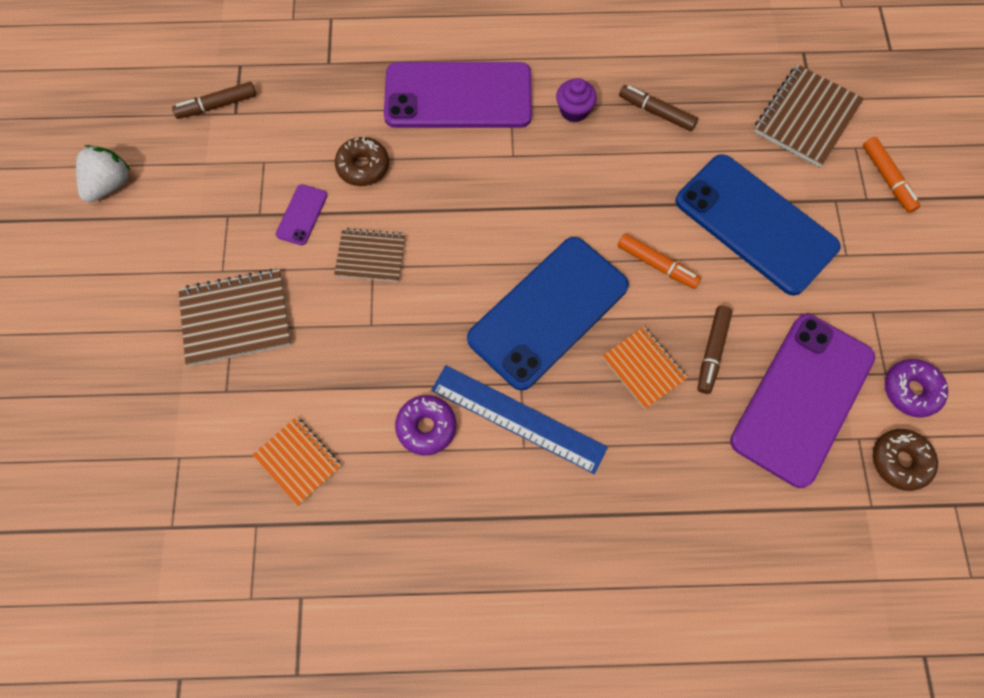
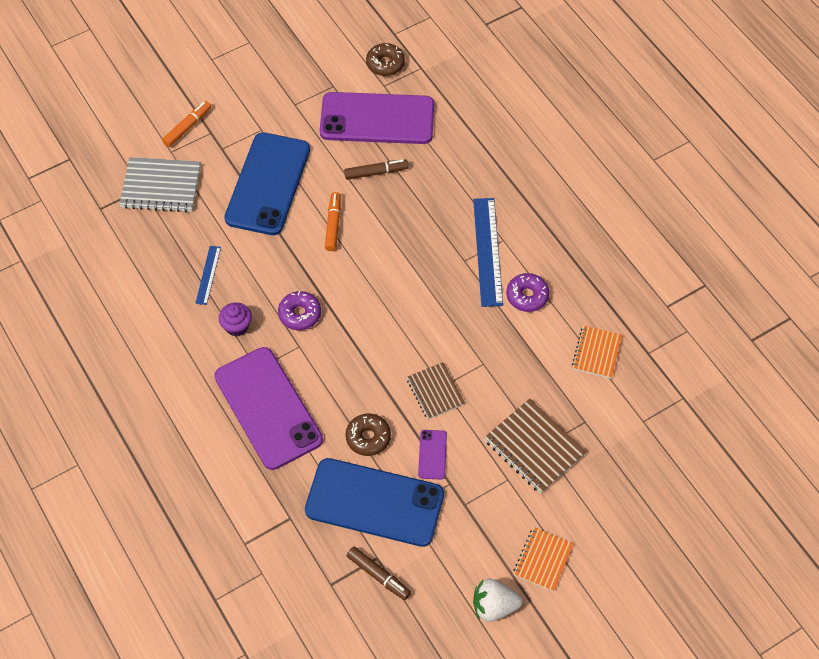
camera: 120 degrees left, 10 degrees down
(302, 215) = (432, 454): purple phone -> purple phone turned 75 degrees counterclockwise
(548, 312) = (407, 268): blue phone -> blue phone (374, 502)
(643, 368) = (410, 202): orange notebook -> orange notebook (543, 560)
(656, 112) = (208, 275): brown marker -> blue ruler
(806, 118) = (161, 186): brown notebook -> grey notebook
(910, 390) = (337, 71): purple donut -> purple donut (300, 314)

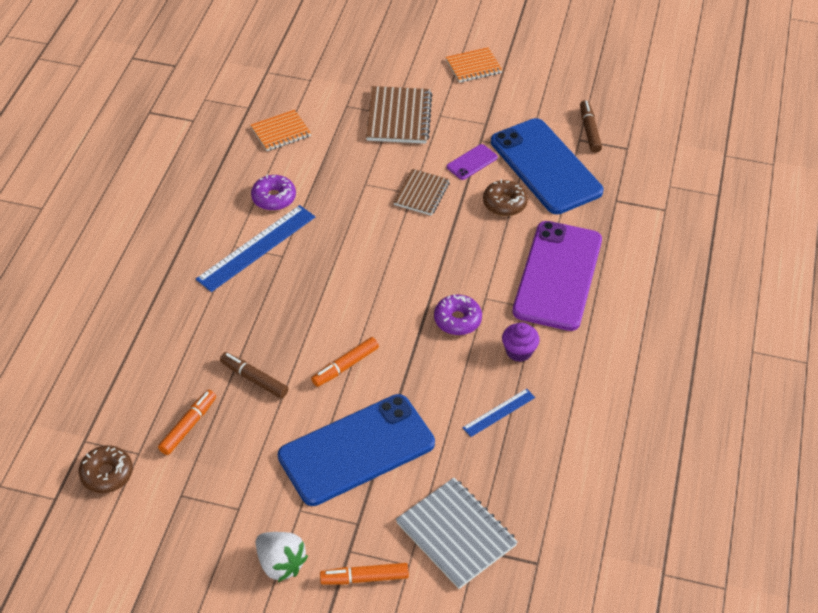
camera: 135 degrees left, 10 degrees down
(377, 119) = (188, 426): purple phone -> orange marker
(494, 606) = (533, 69): white strawberry -> white strawberry (280, 564)

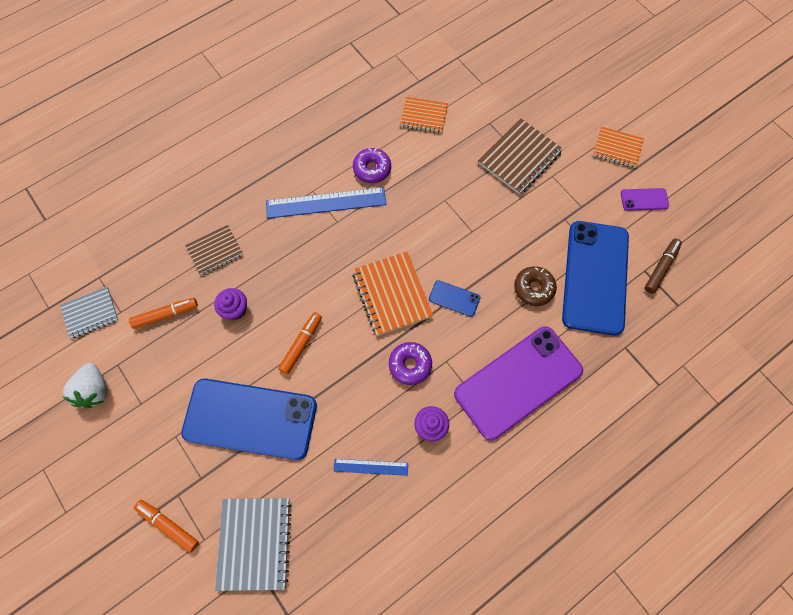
camera: 40 degrees right, 20 degrees up
(107, 474) = (90, 313): brown donut -> grey notebook
(254, 379) = (235, 309): brown marker -> purple cupcake
(280, 564) = (129, 468): white strawberry -> white strawberry (94, 390)
(345, 366) = (301, 344): orange marker -> orange marker turned 120 degrees clockwise
(389, 279) = (392, 294): none -> orange notebook
(421, 193) = (478, 236): brown notebook -> brown notebook (215, 251)
(446, 250) = (454, 298): none -> blue phone
(472, 162) = (540, 234): purple phone -> purple phone (644, 199)

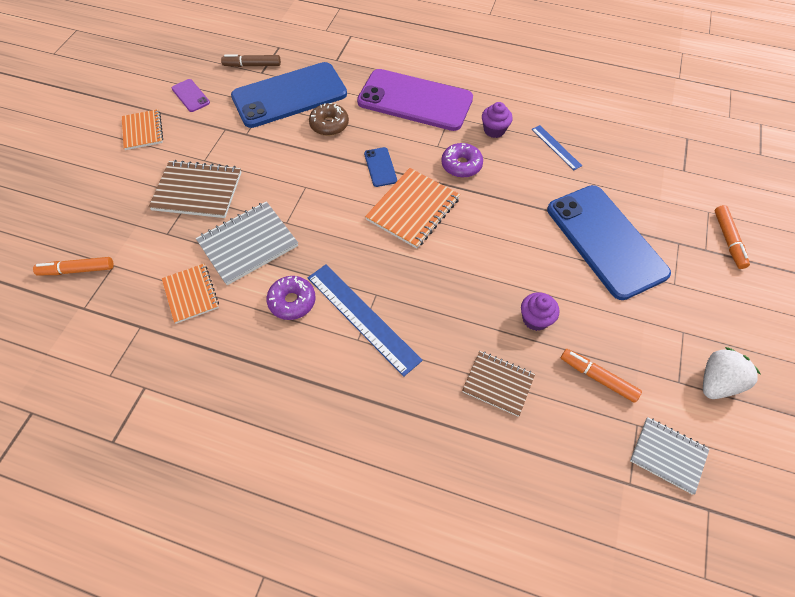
camera: 125 degrees left, 10 degrees down
(254, 543) = (674, 181): grey notebook -> grey notebook (248, 244)
(301, 344) = (515, 245): orange marker -> orange marker (77, 270)

